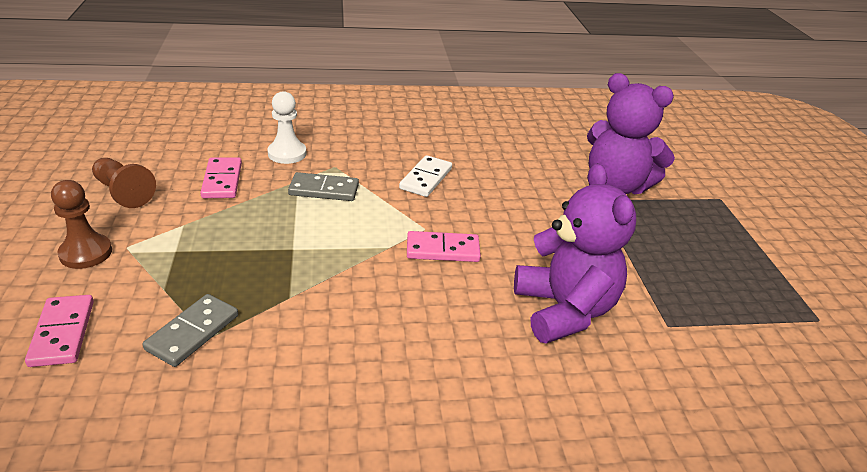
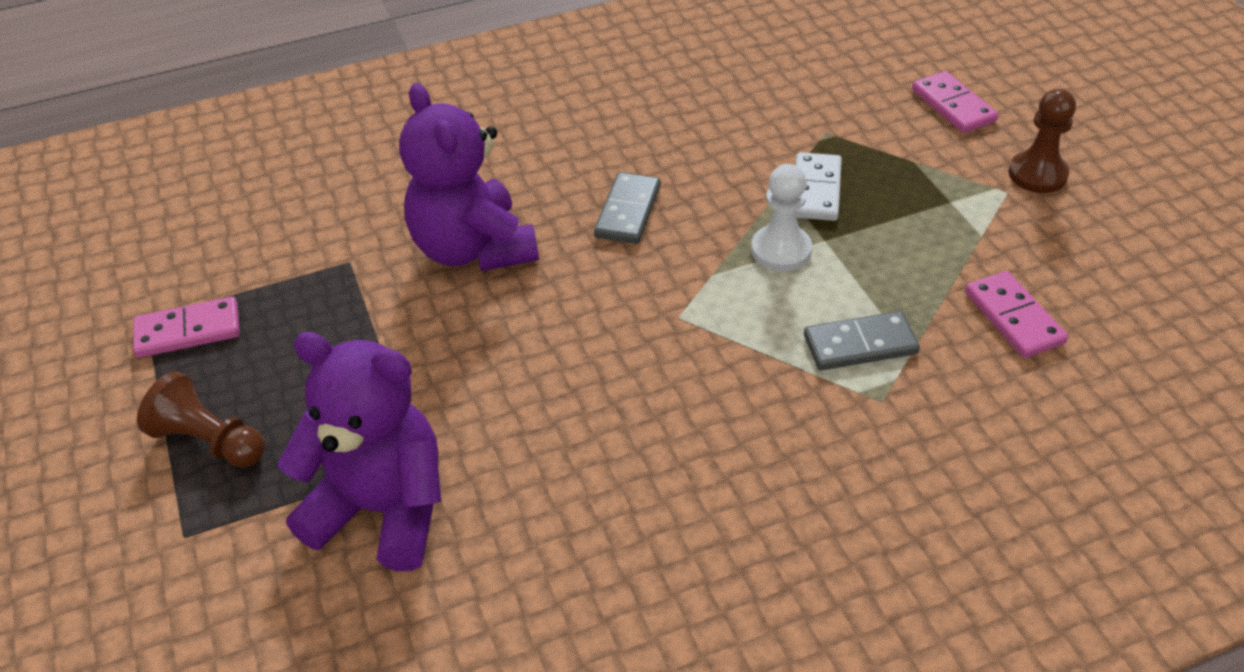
camera: 170 degrees right, 10 degrees up
(123, 193) = (1109, 259): brown pawn -> brown pawn (209, 441)
(192, 332) = (843, 133): grey domino -> grey domino (628, 211)
(287, 153) = (979, 406): white pawn -> white pawn (781, 250)
(426, 179) = (721, 419): white domino -> white domino (815, 190)
(442, 249) = (641, 290): pink domino -> pink domino (188, 331)

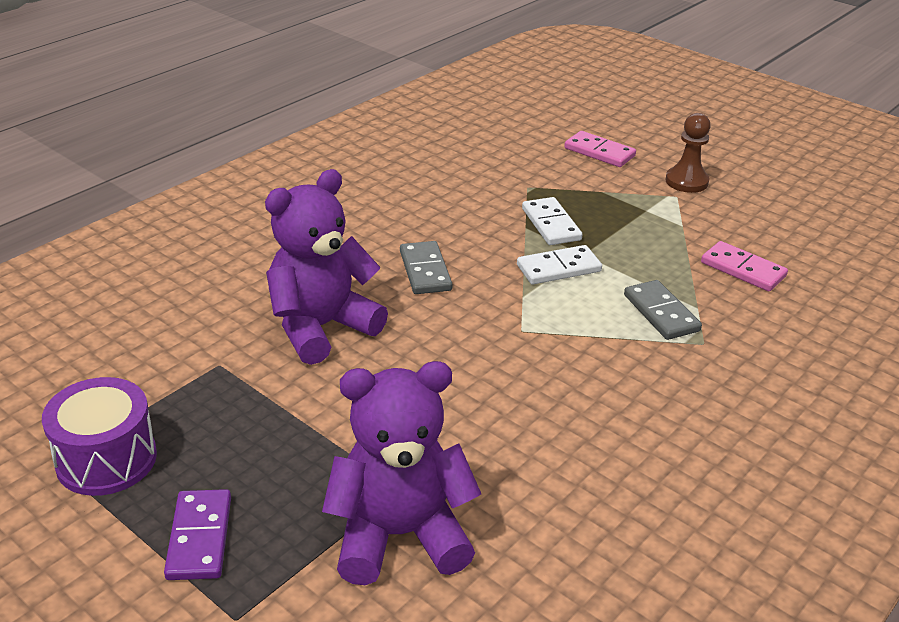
camera: 30 degrees left, 10 degrees down
(188, 331) = (106, 459): pink domino -> purple drum
(209, 441) = (199, 537): brown pawn -> purple domino
(473, 249) = (321, 327): purple teddy bear -> purple teddy bear turned 105 degrees clockwise
(781, 250) = (558, 268): white pawn -> white domino
(860, 345) = (661, 313): grey domino -> grey domino turned 75 degrees counterclockwise

